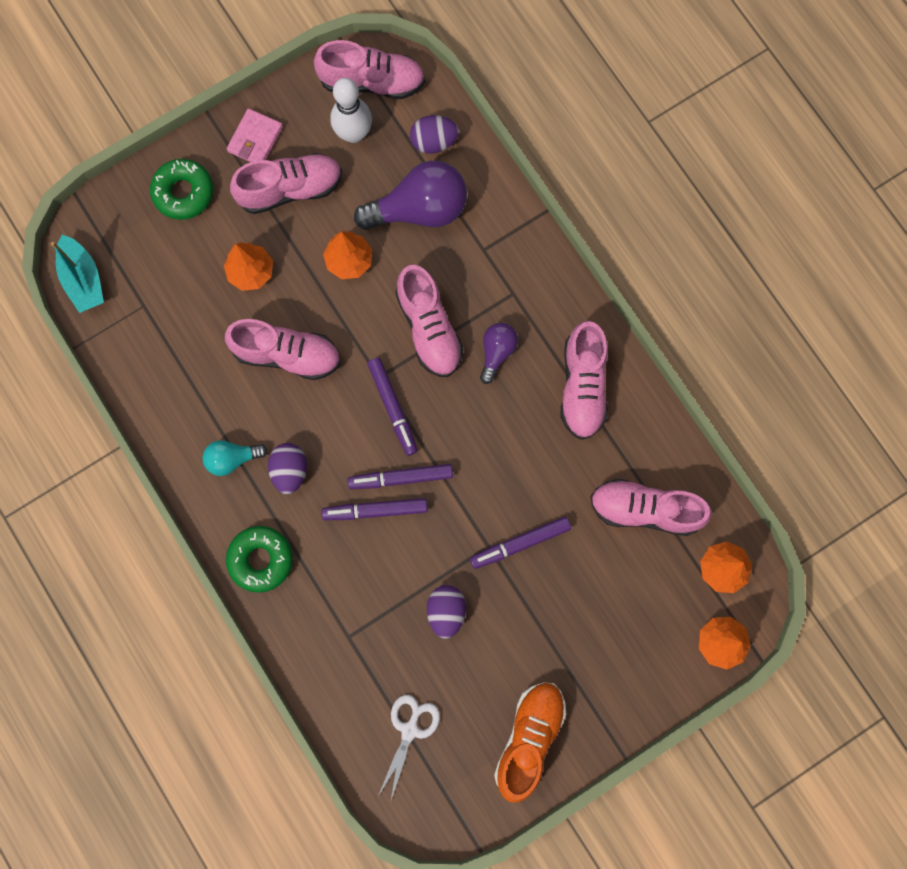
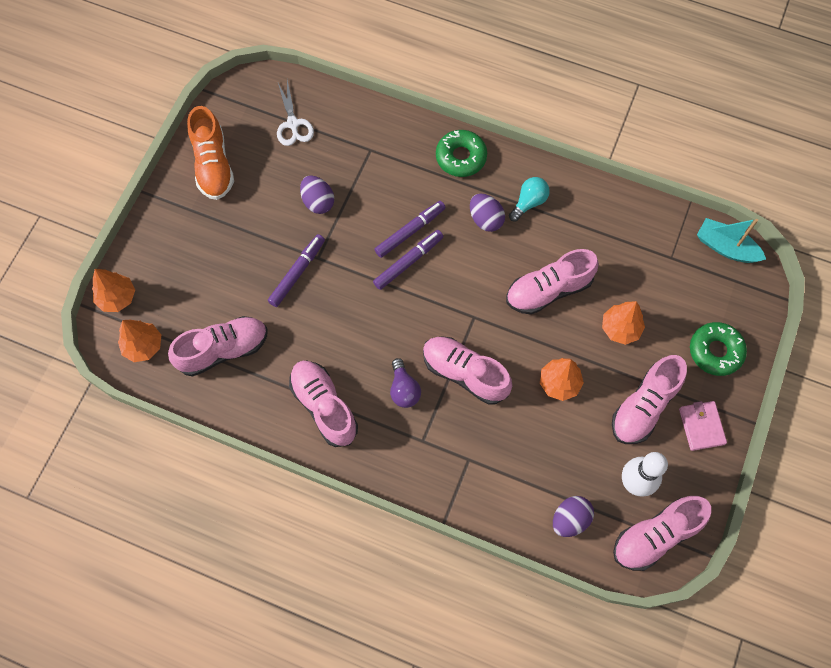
camera: 145 degrees right, 10 degrees down
(393, 407) = (448, 303): purple marker -> none
(419, 209) = (539, 457): purple light bulb -> none

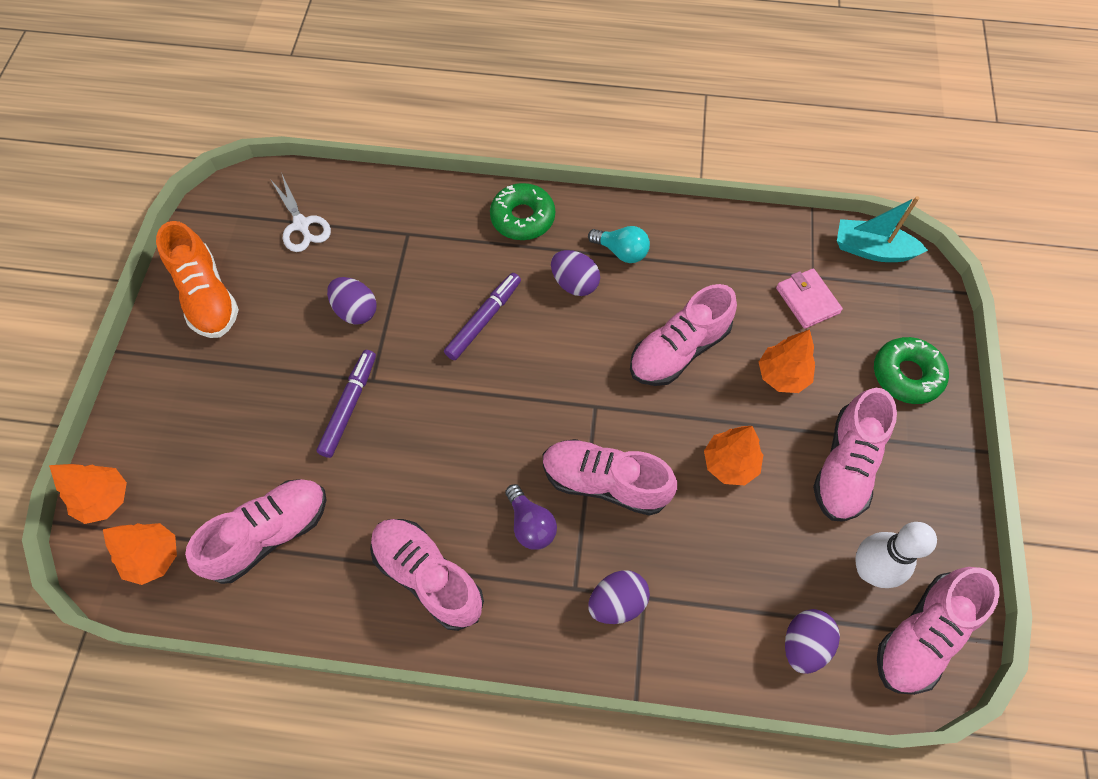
camera: 15 degrees left, 5 degrees down
(408, 262) = (492, 358): purple marker -> none
(449, 457) = (617, 602): none -> purple egg
(529, 202) = (621, 251): turquoise light bulb -> turquoise light bulb turned 90 degrees clockwise
(701, 426) = (925, 473): pink wallet -> pink wallet (807, 300)

